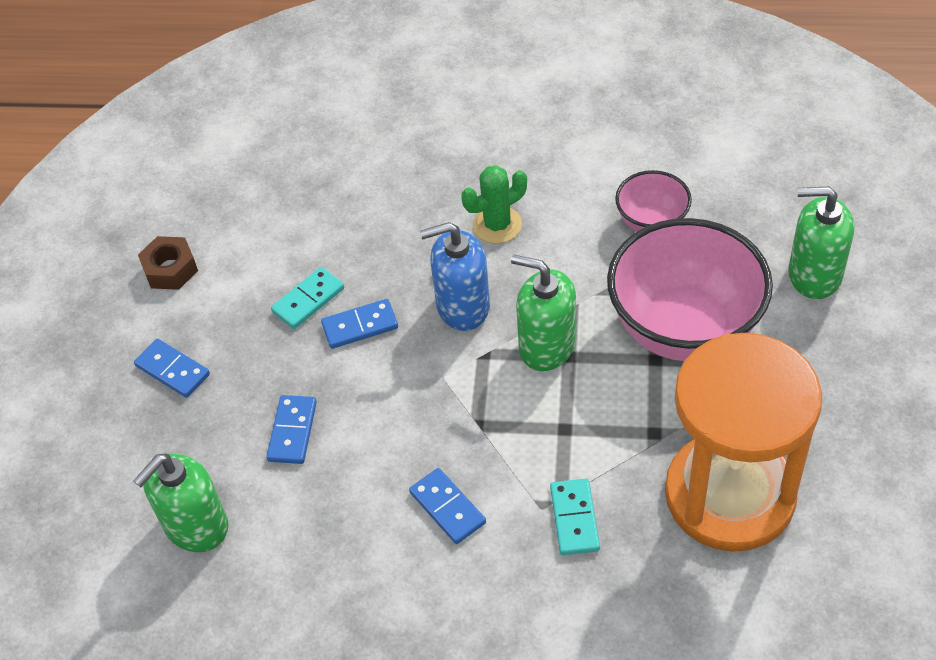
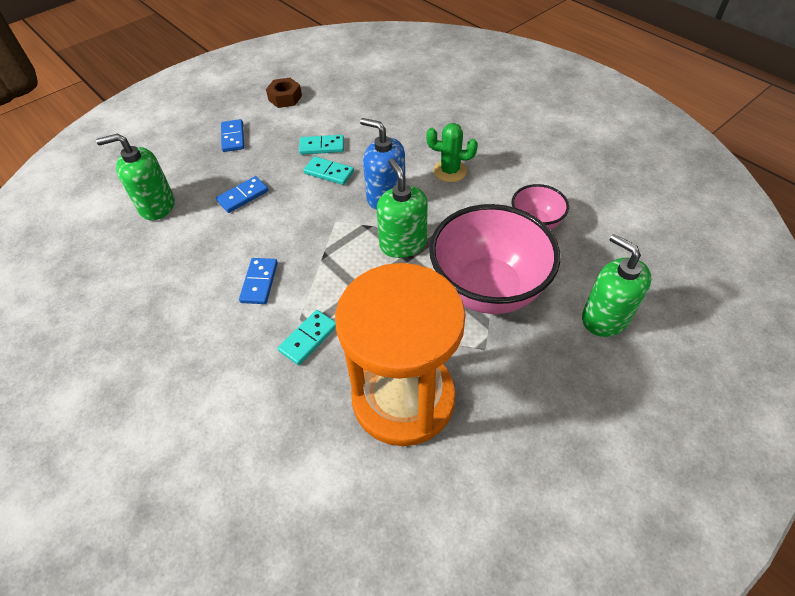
camera: 40 degrees right, 0 degrees up
(360, 326) = (329, 172): blue domino -> turquoise domino

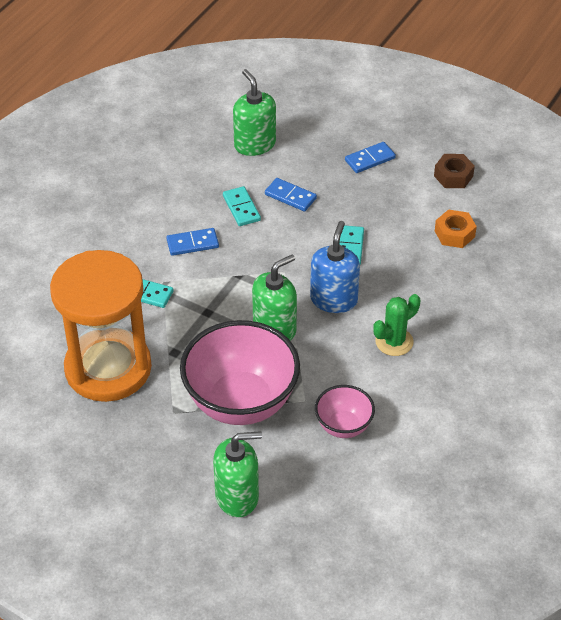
camera: 70 degrees right, 5 degrees down
(322, 147) = (386, 230): turquoise domino -> turquoise domino (241, 208)
(348, 112) = (454, 234): none -> orange nut
(450, 171) = (394, 342): green cactus -> green cactus turned 60 degrees clockwise
(605, 318) = (237, 496): green soap dispenser -> green soap dispenser turned 45 degrees clockwise

